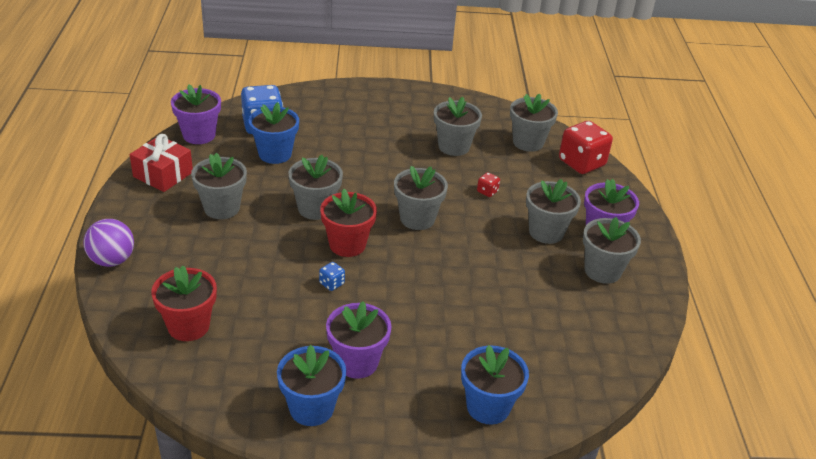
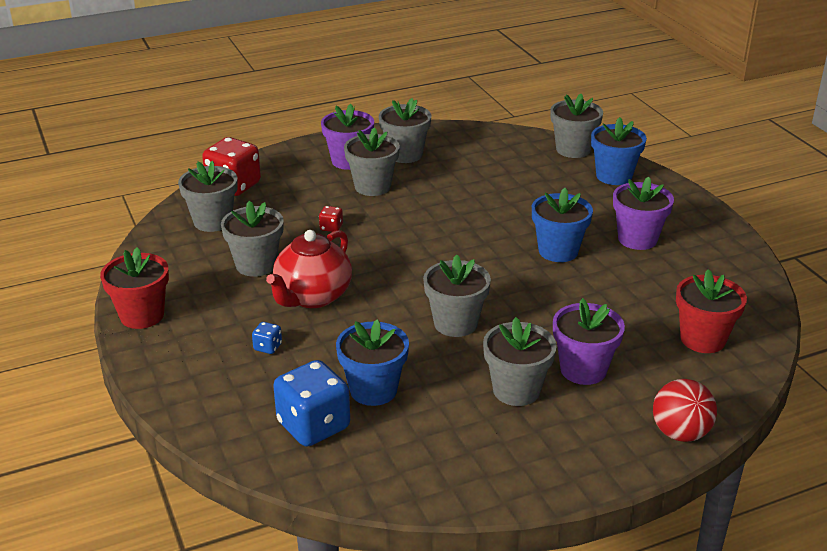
camera: 110 degrees left, 5 degrees down
(112, 260) = (680, 433): purple ball -> red ball
(163, 174) = (497, 469): red gift -> none
(199, 135) = (381, 477): purple flower pot -> purple flower pot (583, 370)
(311, 408) = (706, 246): blue flower pot -> blue flower pot (558, 251)
(331, 284) = (560, 278): blue dice -> blue dice (268, 347)
(347, 244) = (495, 286): red flower pot -> red flower pot (142, 315)
(396, 159) = (312, 297): none -> red teapot
(417, 219) = (414, 256): grey flower pot -> grey flower pot (573, 149)

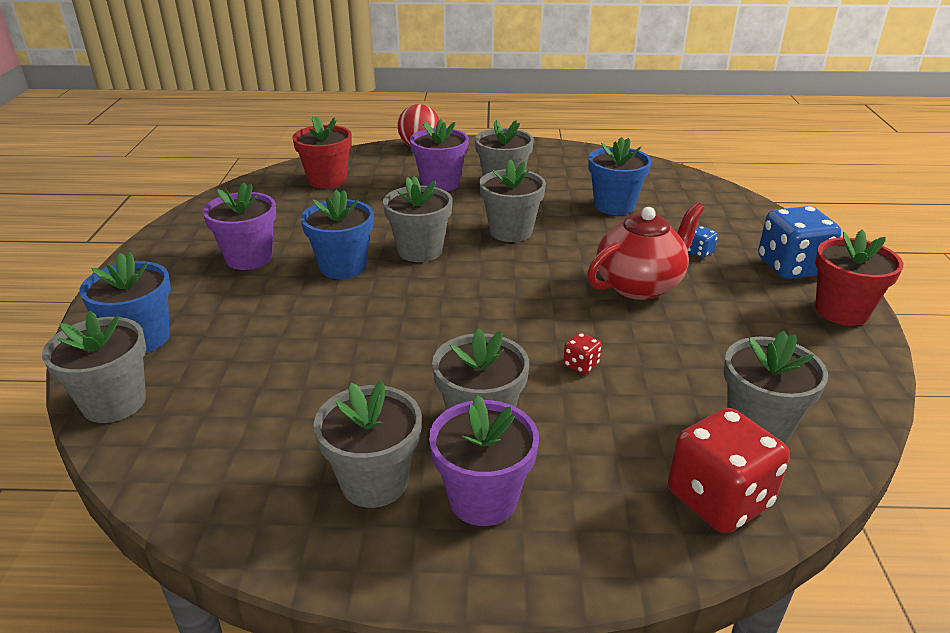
camera: 155 degrees left, 0 degrees up
(256, 265) = (698, 337): grey flower pot -> grey flower pot (420, 251)
(313, 426) = (672, 197): blue dice -> blue dice (791, 267)

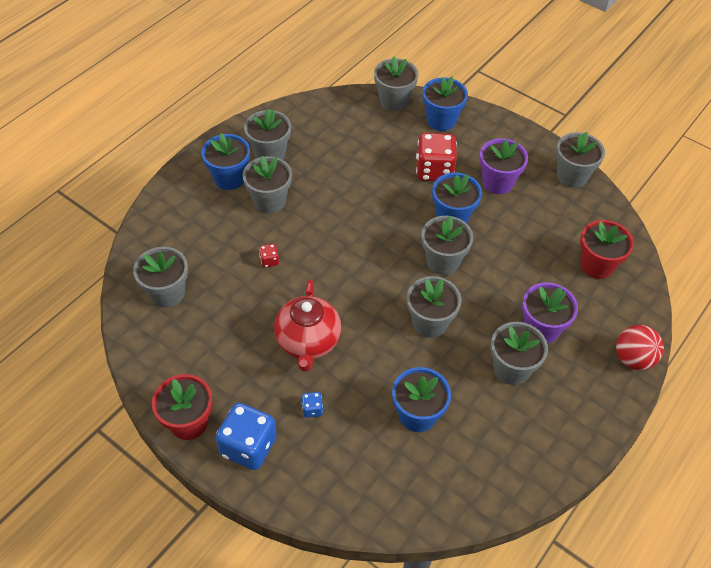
camera: 125 degrees right, 20 degrees up
(196, 221) = (572, 176): none -> grey flower pot
(483, 499) = (229, 178): purple flower pot -> blue flower pot
(718, 499) = (154, 245): red dice -> red dice (434, 170)

